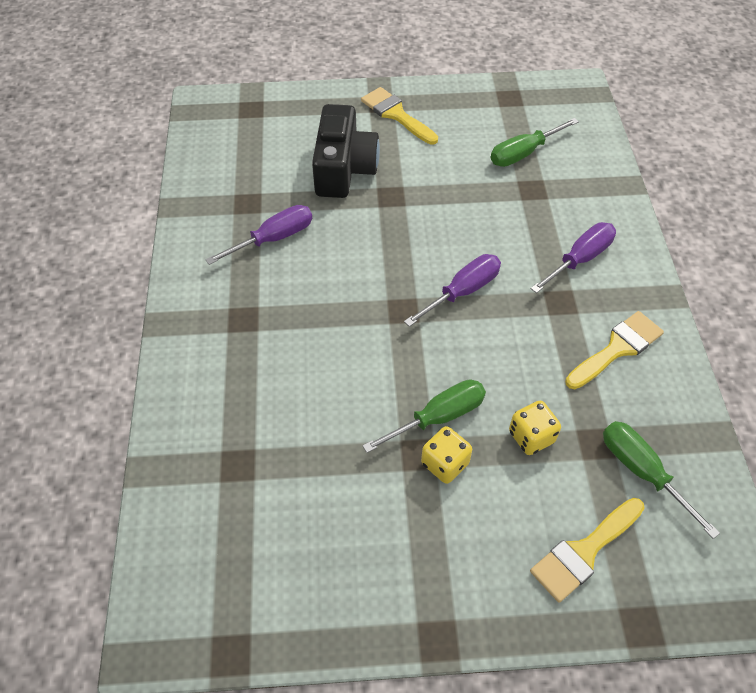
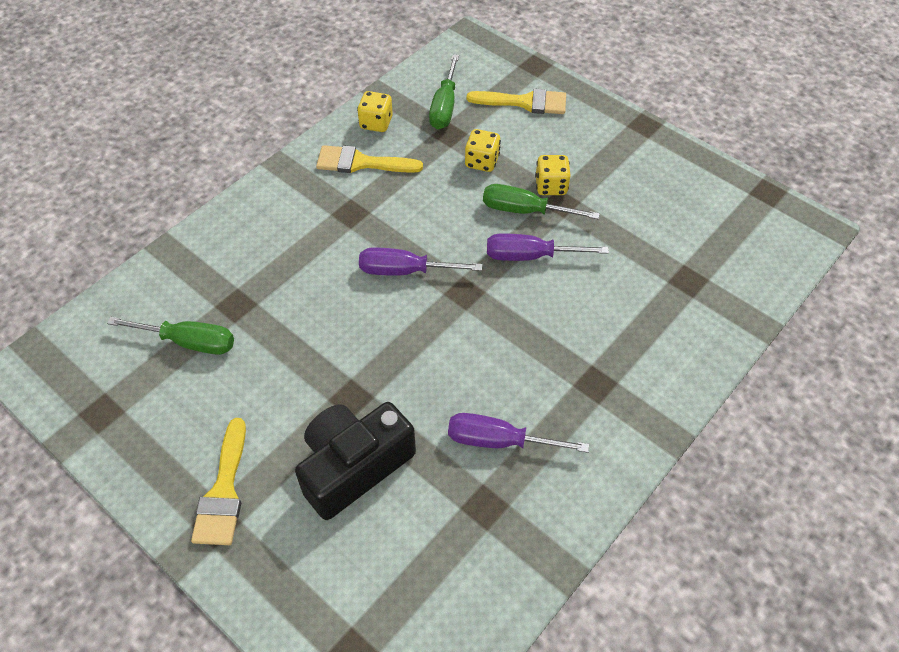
camera: 135 degrees left, 0 degrees up
(579, 259) = (293, 227): purple screwdriver -> purple screwdriver (530, 256)
(665, 397) = (376, 123): none -> yellow dice

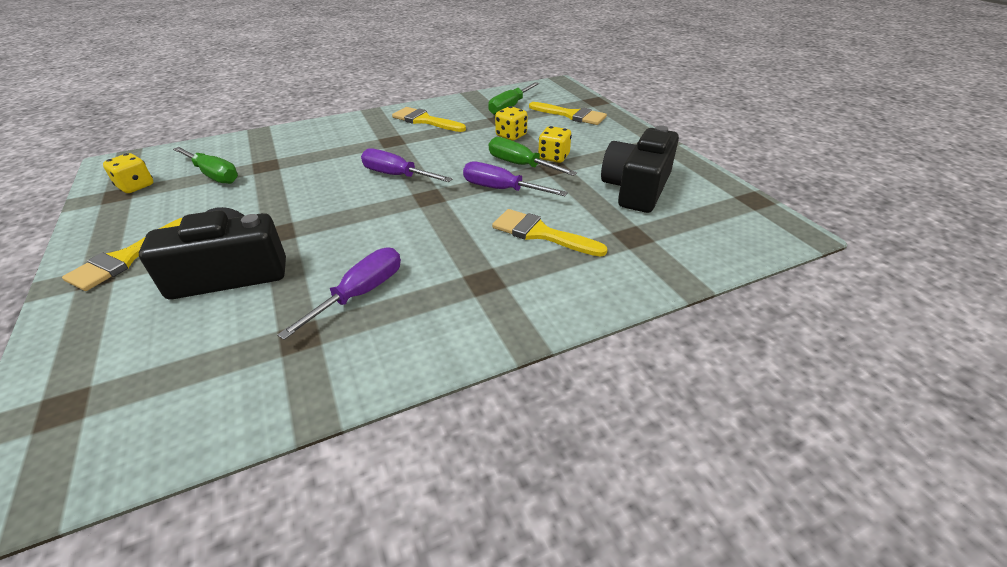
camera: 25 degrees right, 15 degrees down
(376, 123) = (454, 106): yellow dice -> yellow dice (136, 186)
(499, 441) = (360, 294): purple screwdriver -> purple screwdriver turned 90 degrees clockwise
(607, 306) = (540, 233): none -> yellow brush
(658, 210) = (637, 188): none -> black camera

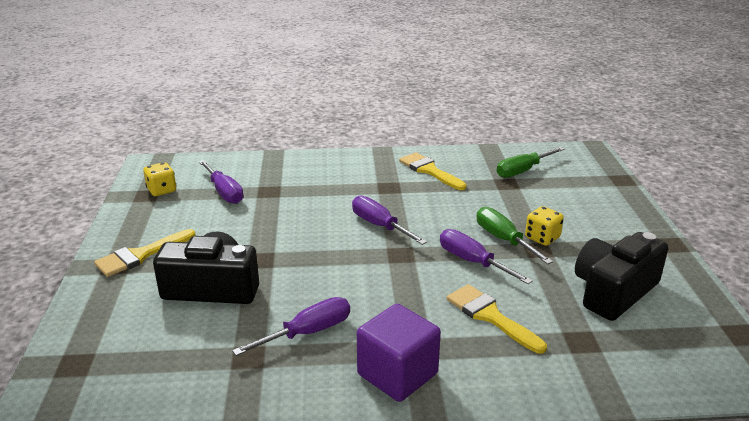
camera: 20 degrees right, 10 degrees down
(213, 175) = (224, 192): green screwdriver -> purple screwdriver
(475, 311) = (397, 374): none -> purple cube
(511, 136) = (509, 204): yellow dice -> none
(571, 115) = (585, 192): yellow brush -> none

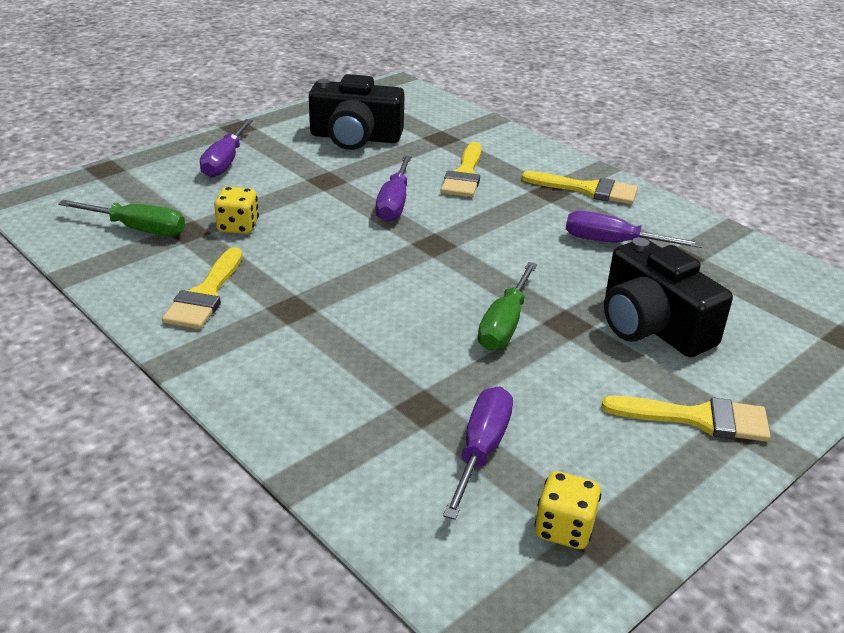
camera: 130 degrees left, 5 degrees up
(380, 226) = (396, 276): purple screwdriver -> purple screwdriver (225, 162)
(397, 374) = (588, 190): purple cube -> yellow brush
(503, 240) = (331, 199): green screwdriver -> green screwdriver (504, 324)
(542, 238) = (302, 182): yellow dice -> yellow dice (238, 227)

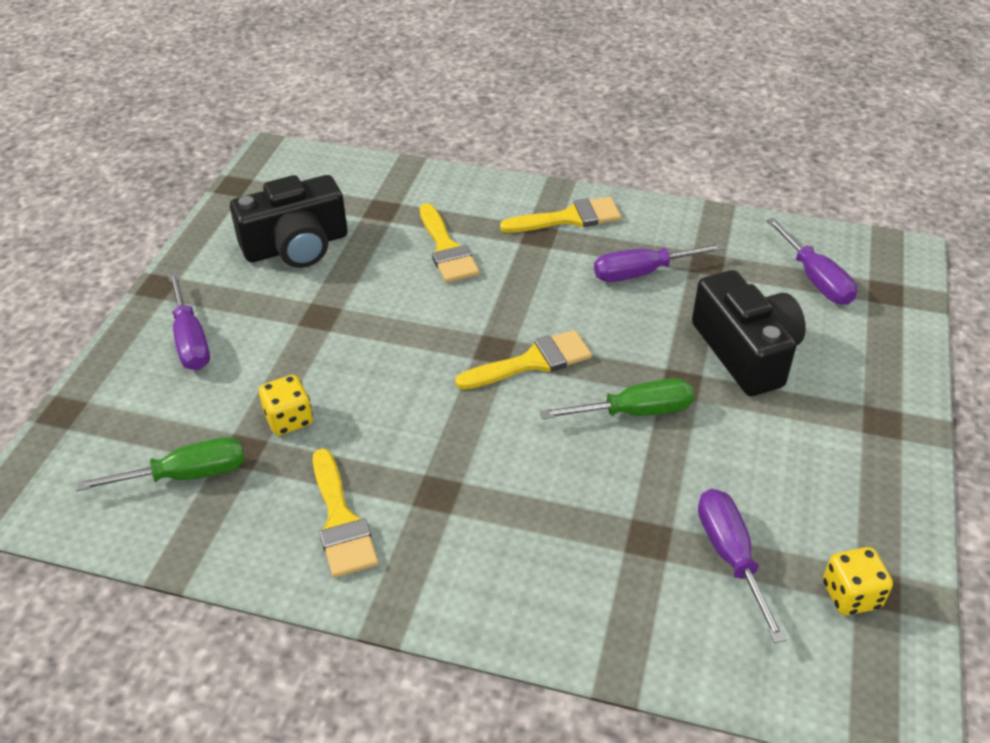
camera: 30 degrees left, 10 degrees up
(394, 203) = (414, 316): purple screwdriver -> purple screwdriver (815, 279)
(504, 324) = (634, 412): green screwdriver -> green screwdriver turned 90 degrees counterclockwise
(652, 326) = (745, 352): black camera -> black camera turned 135 degrees counterclockwise
(698, 418) = (852, 431): yellow brush -> yellow brush (532, 362)

